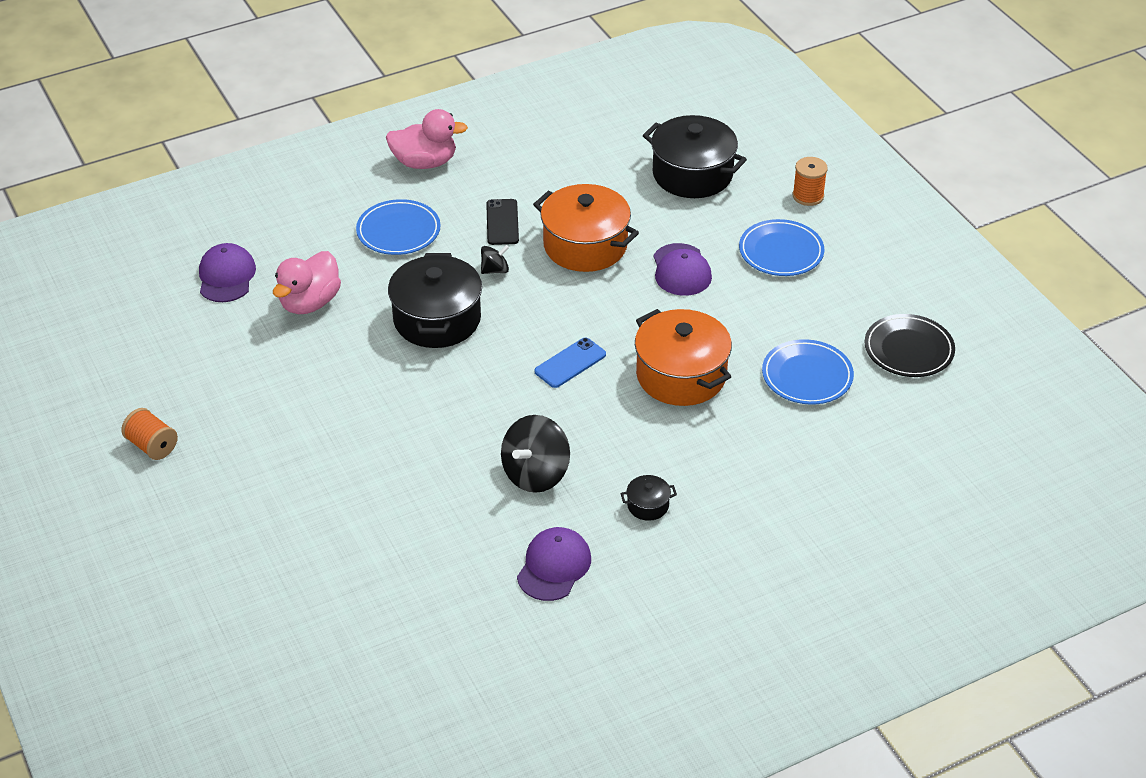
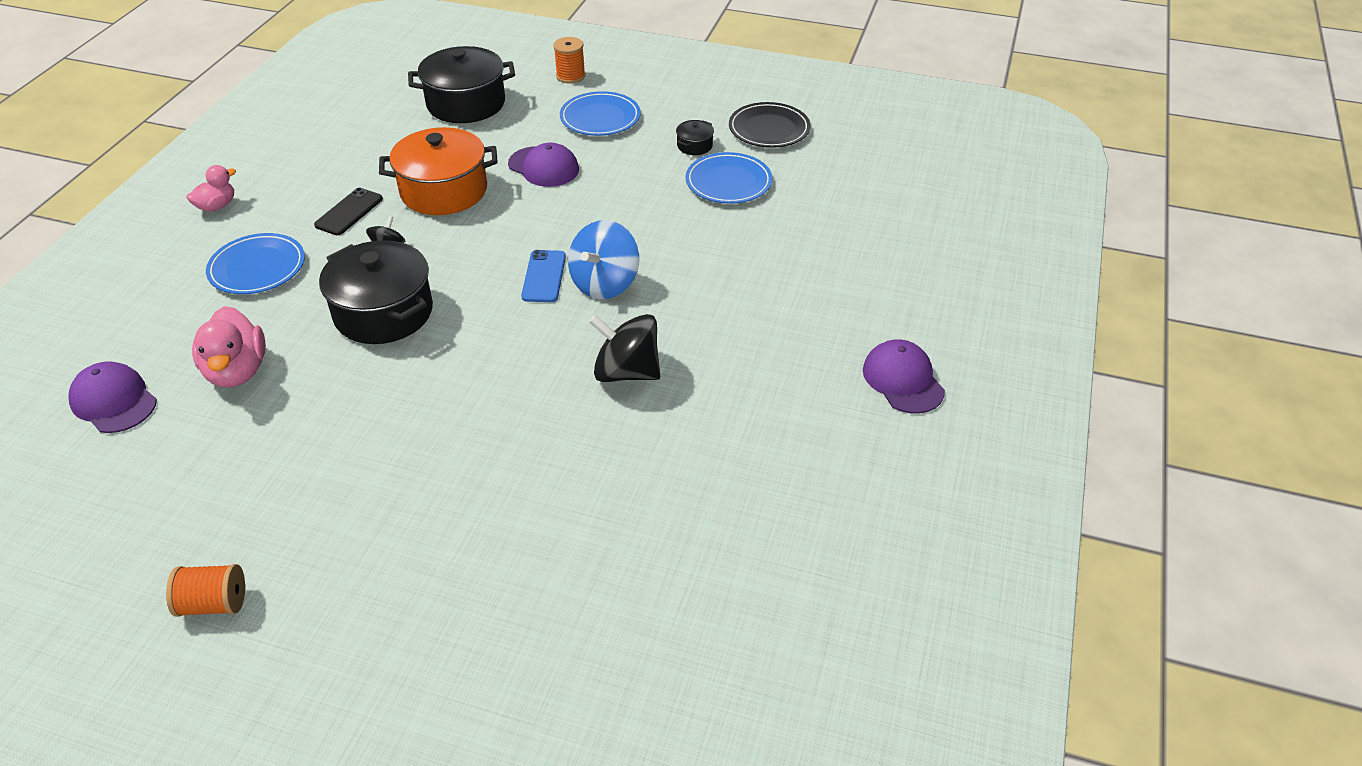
camera: 45 degrees left, 0 degrees up
(425, 162) = (217, 206): pink duck -> pink duck, size x0.61
(502, 222) = (349, 212): black phone -> black phone turned 75 degrees clockwise
(535, 474) = (626, 372): black spinning top -> black spinning top turned 120 degrees clockwise
(554, 566) = (736, 429): purple cap -> purple cap (903, 380)
(604, 397) = (605, 283): none -> blue spinning top
(648, 505) = (742, 336): black pot -> black pot (694, 146)
(681, 375) = (641, 234): orange pot -> none

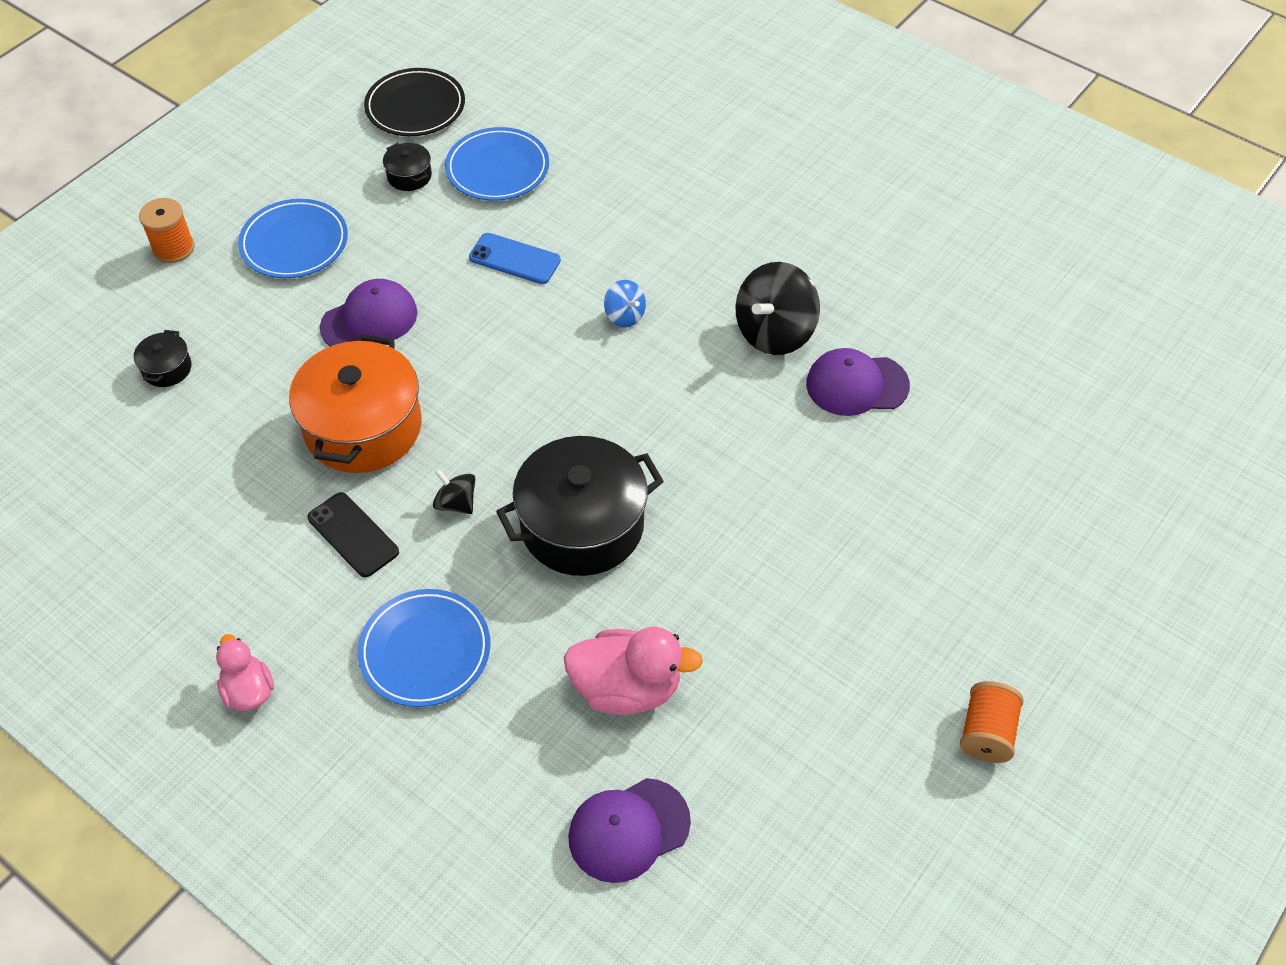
camera: 70 degrees left, 10 degrees up
(466, 104) = (167, 369): black pot -> black pot, size x0.43
(544, 276) = (587, 365): blue phone -> blue phone (514, 259)
(605, 283) = (625, 316): blue spinning top -> blue spinning top, size x0.52
(903, 380) = (863, 143): purple cap -> purple cap (856, 385)

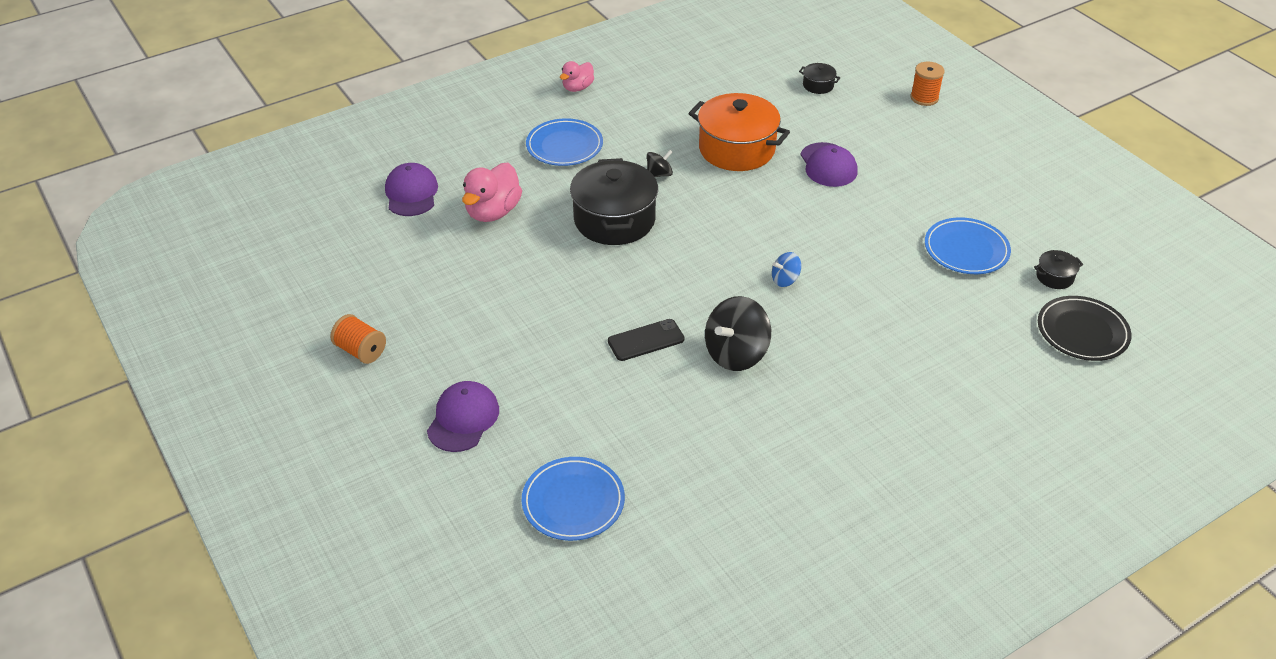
camera: 110 degrees right, 10 degrees down
(249, 691) = (577, 88): pink duck -> pink duck turned 135 degrees clockwise
(294, 243) = (913, 145): blue plate -> blue plate (573, 502)
(353, 535) = (657, 134): black phone -> black phone (646, 340)
(409, 176) = (969, 205): black pot -> black pot (1054, 277)
(415, 107) = (1051, 221): black plate -> black plate (1082, 332)
(514, 259) = (863, 239): blue phone -> none
(774, 332) = (736, 354): black spinning top -> black spinning top turned 105 degrees counterclockwise
(856, 385) = (664, 383): purple cap -> purple cap (463, 419)

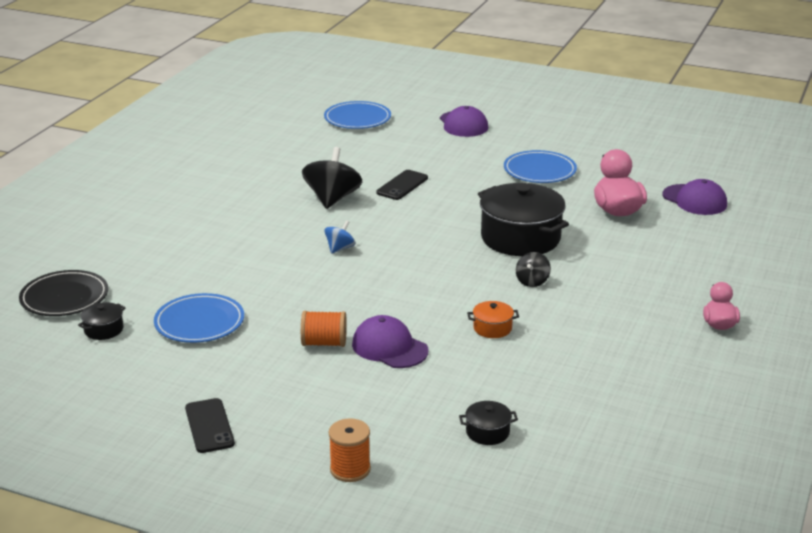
camera: 145 degrees right, 15 degrees down
(361, 351) = (569, 127): orange spool -> orange spool (324, 343)
(564, 146) = (643, 272): blue plate -> blue plate (539, 171)
(736, 149) = (492, 328): orange pot -> orange pot, size x0.43
(1002, 159) = (209, 426): none -> black phone

